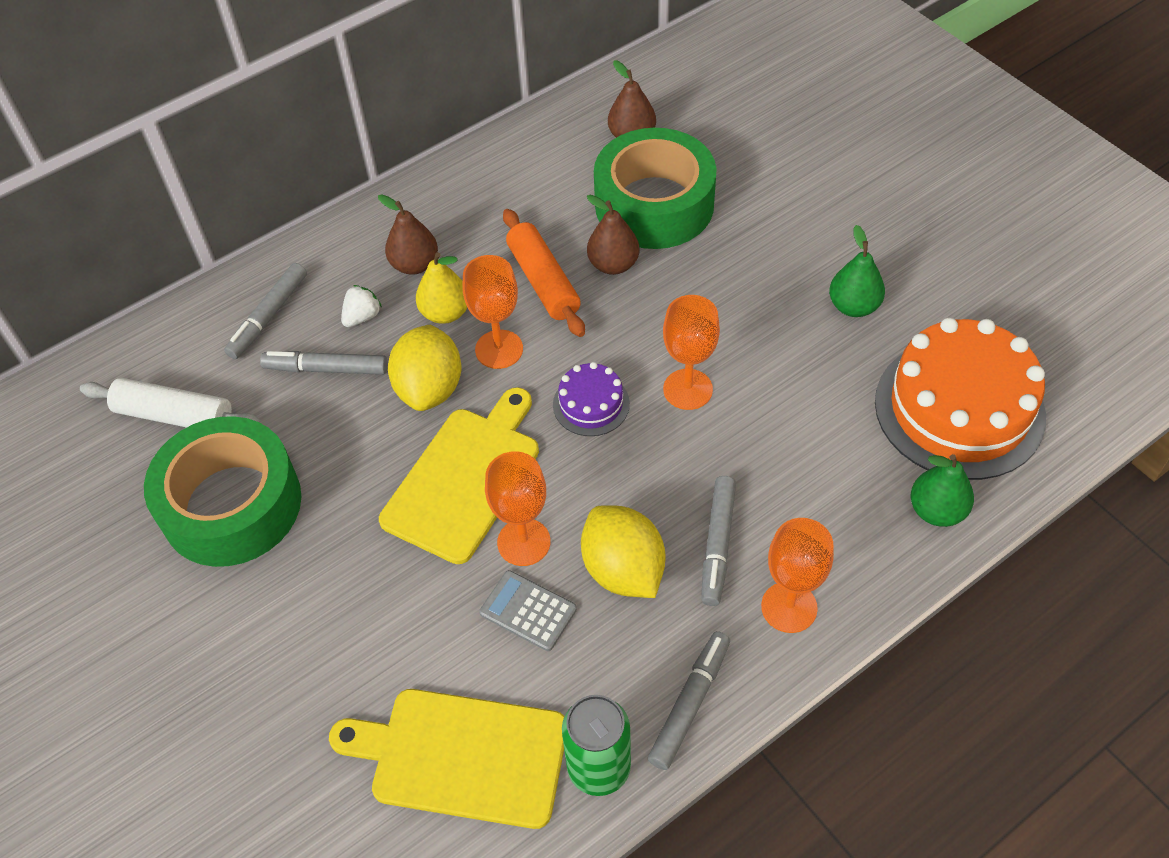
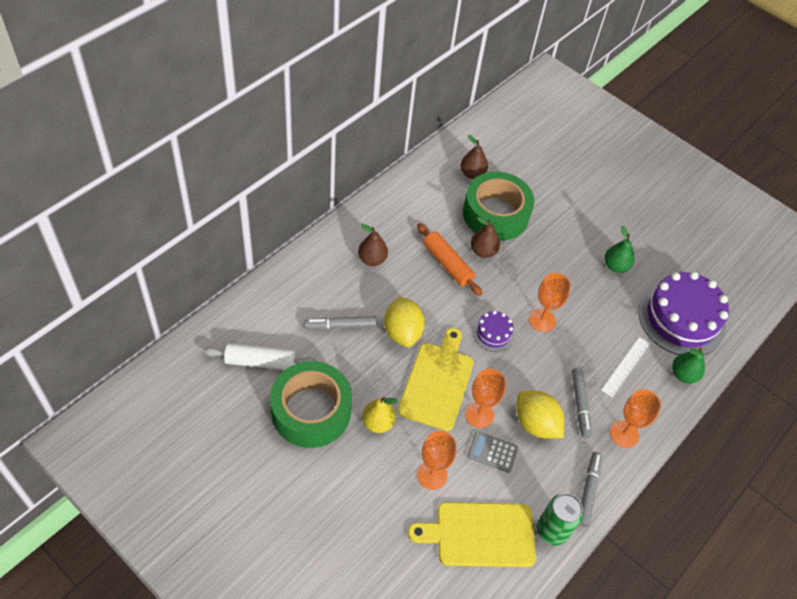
camera: 20 degrees left, 0 degrees up
(268, 316) = (296, 297): grey marker -> none
(362, 317) = (351, 293): white strawberry -> none
(445, 313) = (398, 287): yellow pear -> yellow pear (378, 423)
(499, 349) = (434, 306): orange goblet -> orange goblet (432, 475)
(825, 484) = (625, 366): none -> white ruler
(959, 409) = (681, 318): orange cake -> purple cake

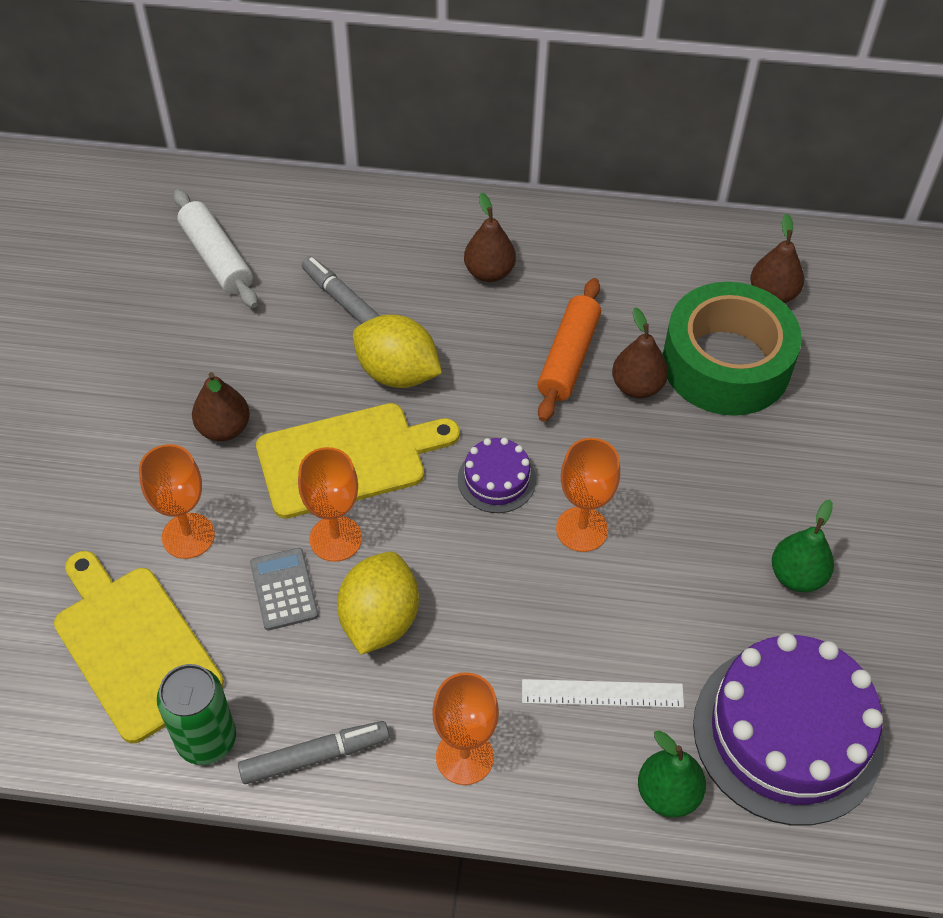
camera: 60 degrees right, 0 degrees up
(311, 411) = (185, 349): green tape -> none
(378, 423) = (224, 428): yellow pear -> brown pear
(402, 332) = (397, 373): yellow lemon -> yellow lemon turned 75 degrees clockwise
(580, 405) = (467, 663): grey marker -> none

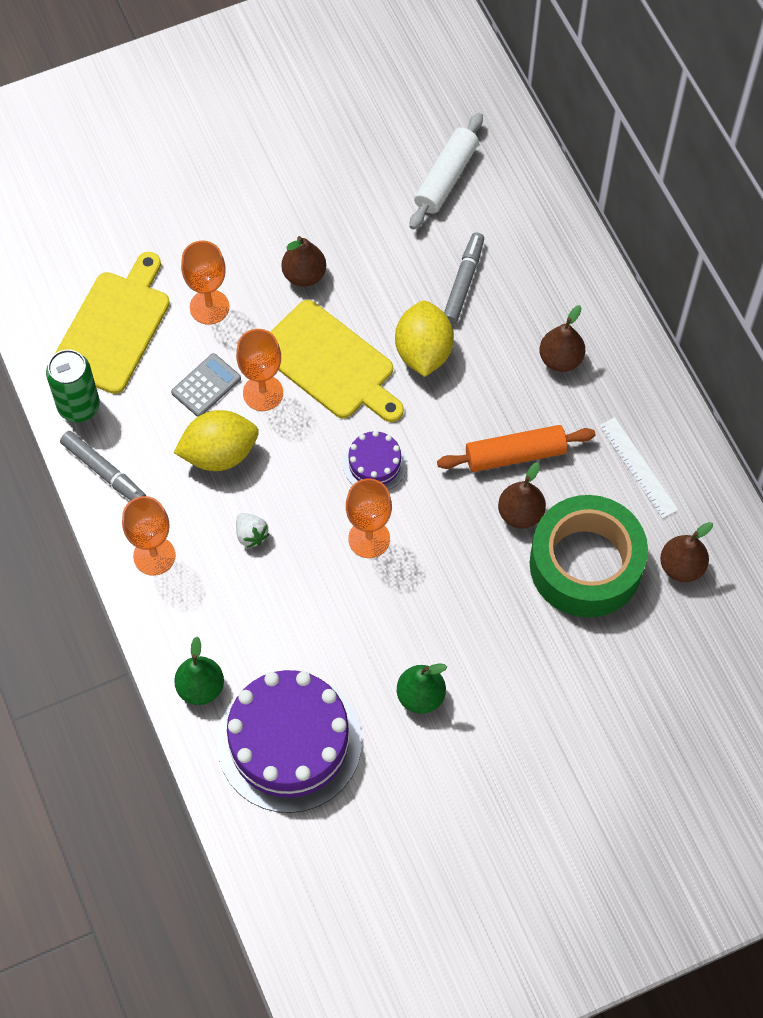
camera: 60 degrees right, 10 degrees up
(504, 640) = (251, 535): none -> white strawberry
(602, 693) = (248, 614): white ruler -> white ruler (638, 467)

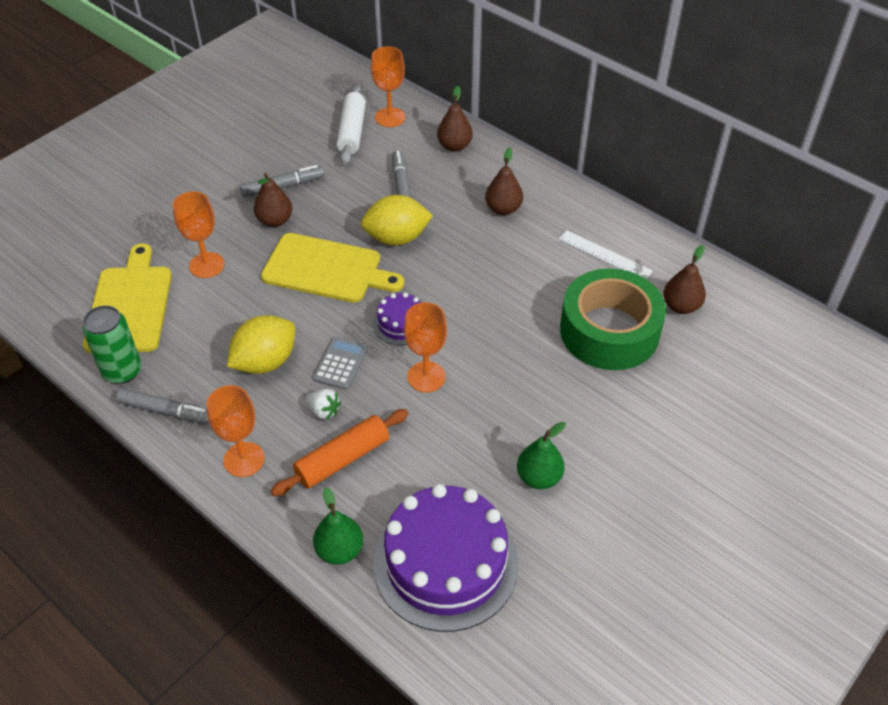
camera: 25 degrees left, 15 degrees down
(206, 385) = (230, 318): grey calculator -> grey calculator (340, 363)
(263, 393) = (281, 307): orange goblet -> orange goblet (390, 117)
(333, 230) = (283, 186): none -> grey marker
(423, 352) = (397, 238): yellow lemon -> yellow lemon turned 75 degrees counterclockwise
(515, 454) = (508, 278): orange rolling pin -> orange rolling pin (342, 459)
(520, 514) = (537, 315): brown pear -> brown pear (454, 146)

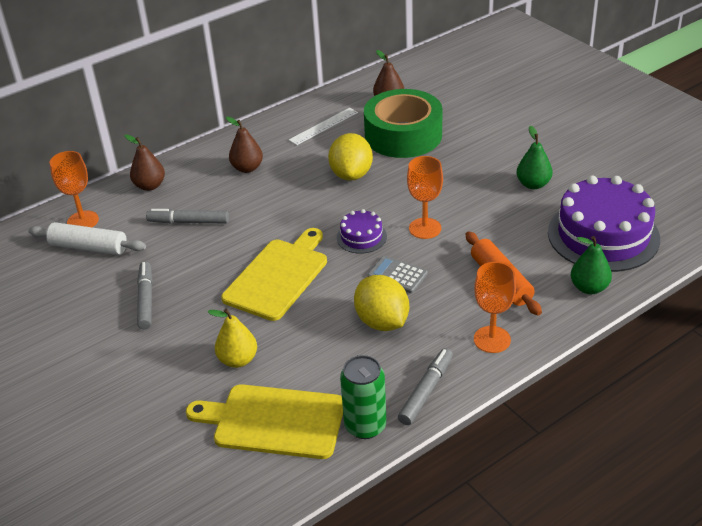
camera: 75 degrees left, 10 degrees down
(206, 265) = (238, 360): orange goblet -> yellow pear
(275, 220) = (194, 308): brown pear -> none
(324, 411) = (448, 288): white strawberry -> none
(397, 238) = (256, 230): yellow lemon -> yellow lemon (351, 174)

